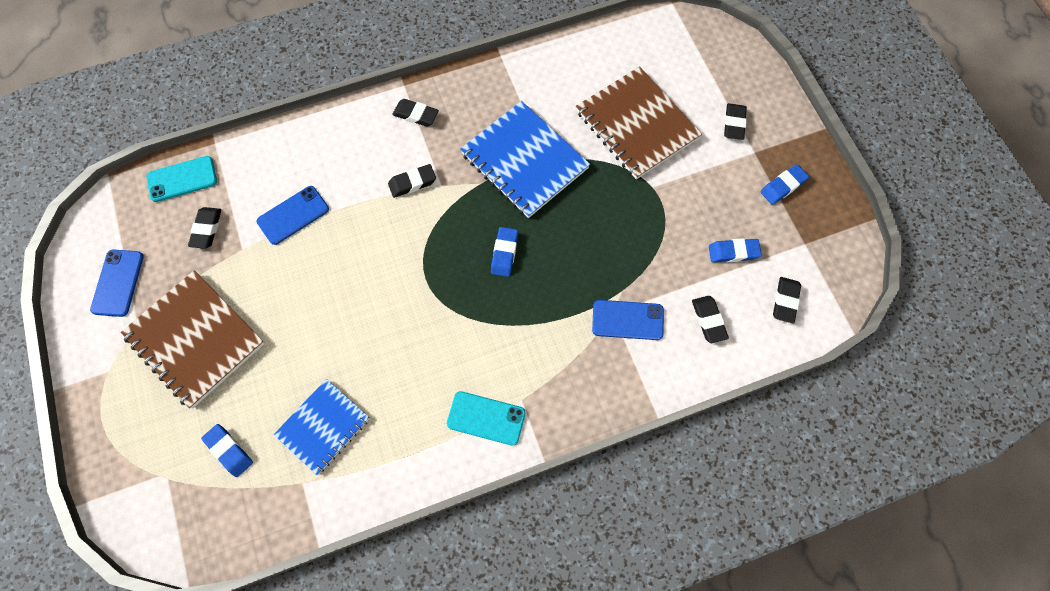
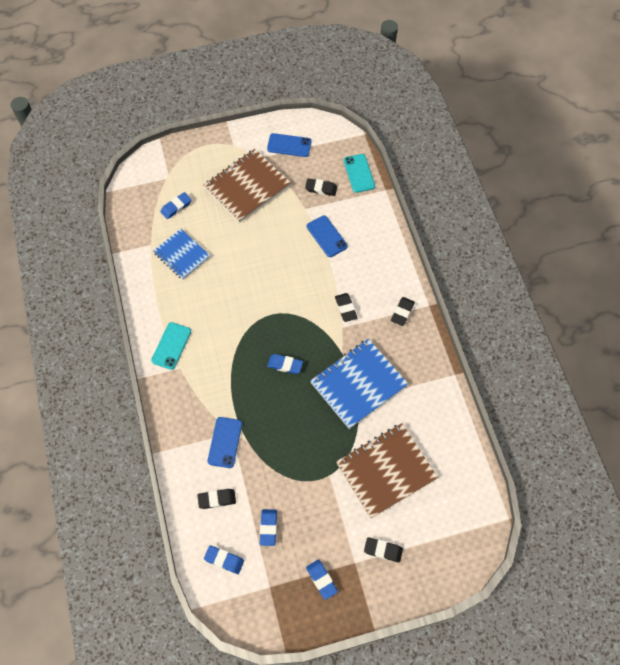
camera: 95 degrees right, 5 degrees down
(785, 301) = (224, 560): black eraser -> blue eraser

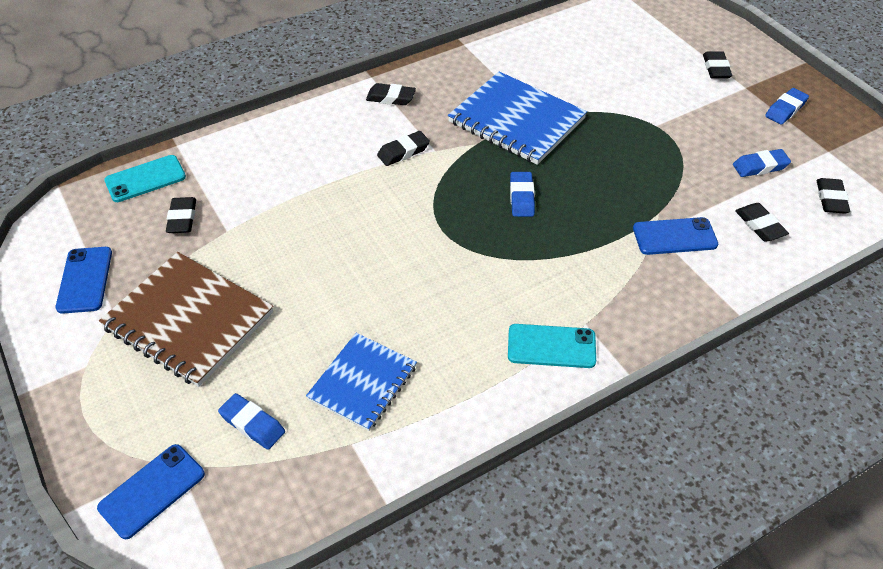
camera: 105 degrees left, 15 degrees down
(224, 560) = (831, 199): blue eraser -> black eraser
(327, 236) = (279, 194): blue phone -> blue phone (152, 491)
(386, 471) = (620, 80): brown notebook -> none

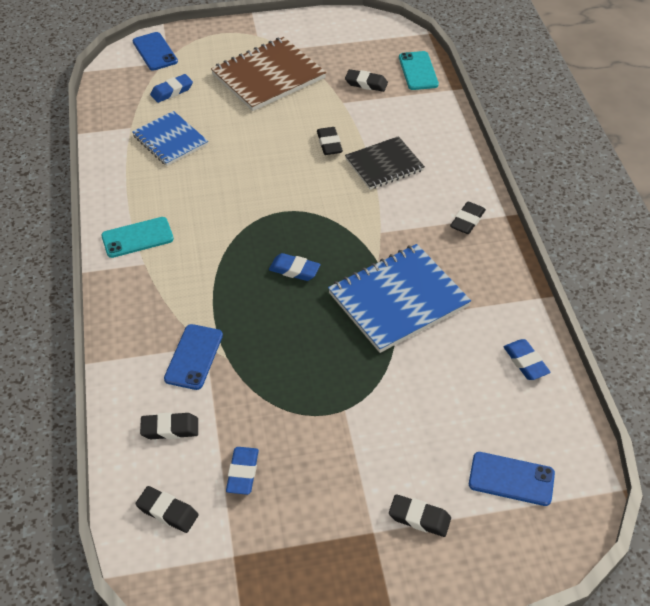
camera: 110 degrees right, 0 degrees up
(85, 280) = (329, 39): blue phone -> blue phone (511, 479)
(331, 170) = (384, 165): none -> black notebook
(403, 152) = (387, 211): black eraser -> black eraser (329, 144)
(551, 346) = (137, 238): turquoise phone -> turquoise phone turned 45 degrees clockwise
(785, 109) = (317, 552): blue eraser -> blue eraser (525, 362)

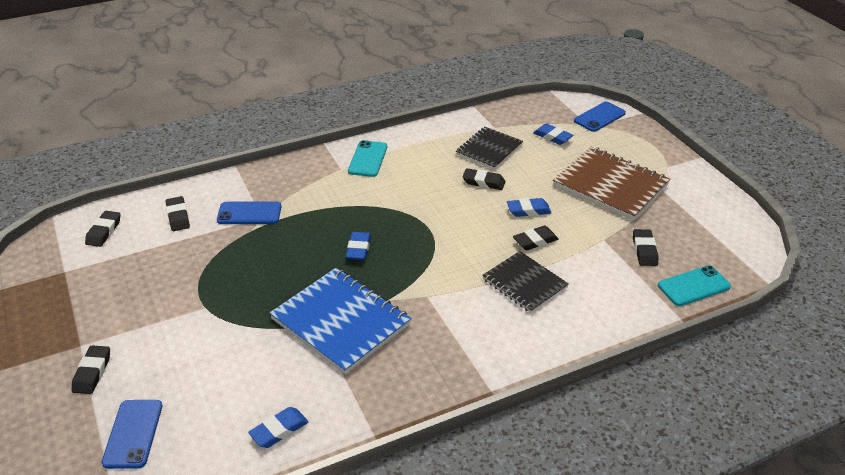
camera: 75 degrees right, 10 degrees down
(137, 238) = (368, 159): turquoise phone -> turquoise phone turned 45 degrees clockwise
(170, 140) = (489, 150): blue notebook -> black notebook
(243, 473) = (138, 261): blue eraser -> blue eraser (528, 210)
(467, 221) = (468, 359): black eraser -> black eraser (483, 182)

